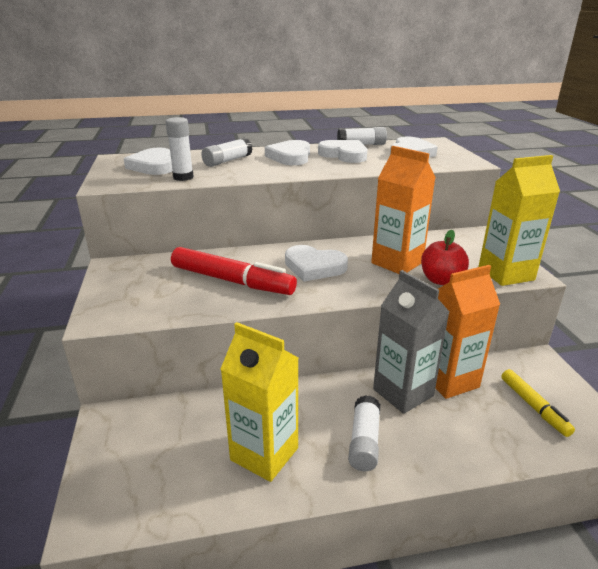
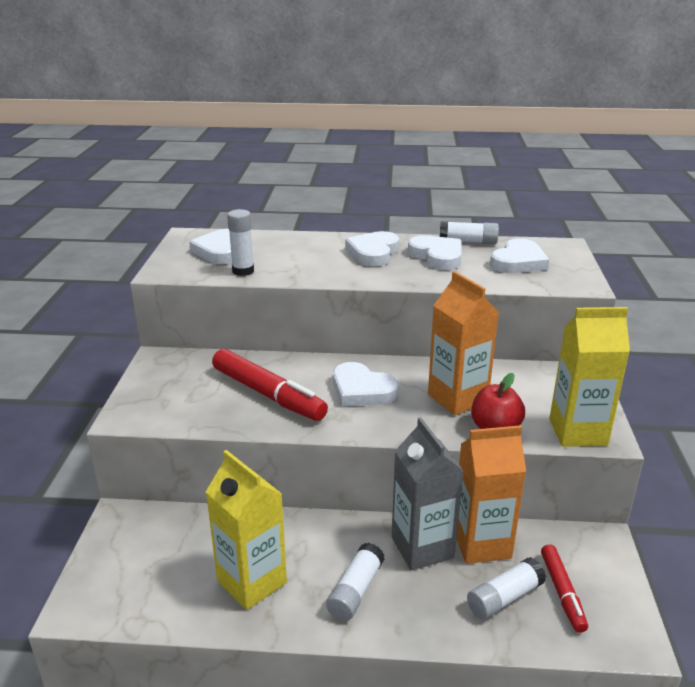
camera: 15 degrees right, 0 degrees up
(227, 161) = (301, 251): white glue stick -> white glue stick (504, 597)
(533, 407) = (562, 592): yellow marker -> red marker

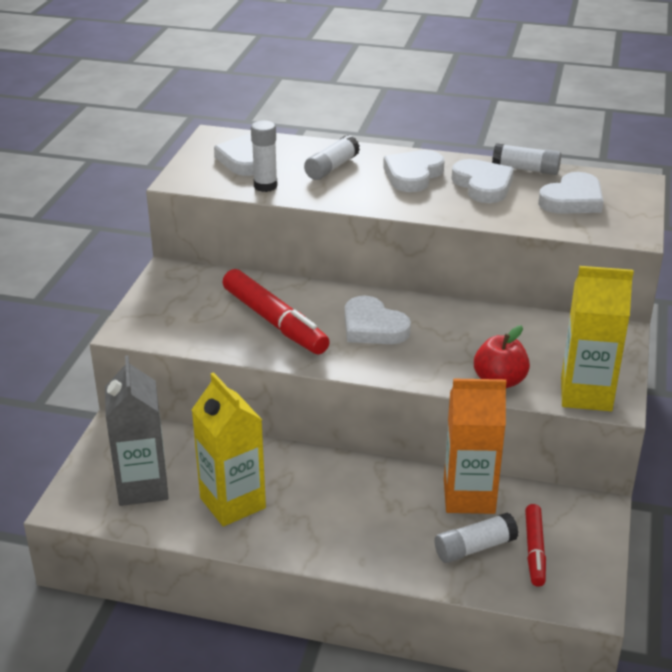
camera: 10 degrees right, 5 degrees up
(355, 590) = (330, 523): white glue stick -> white glue stick (332, 168)
(422, 547) = (407, 493): grey carton -> grey carton (142, 487)
(457, 398) = (471, 346): orange carton -> none

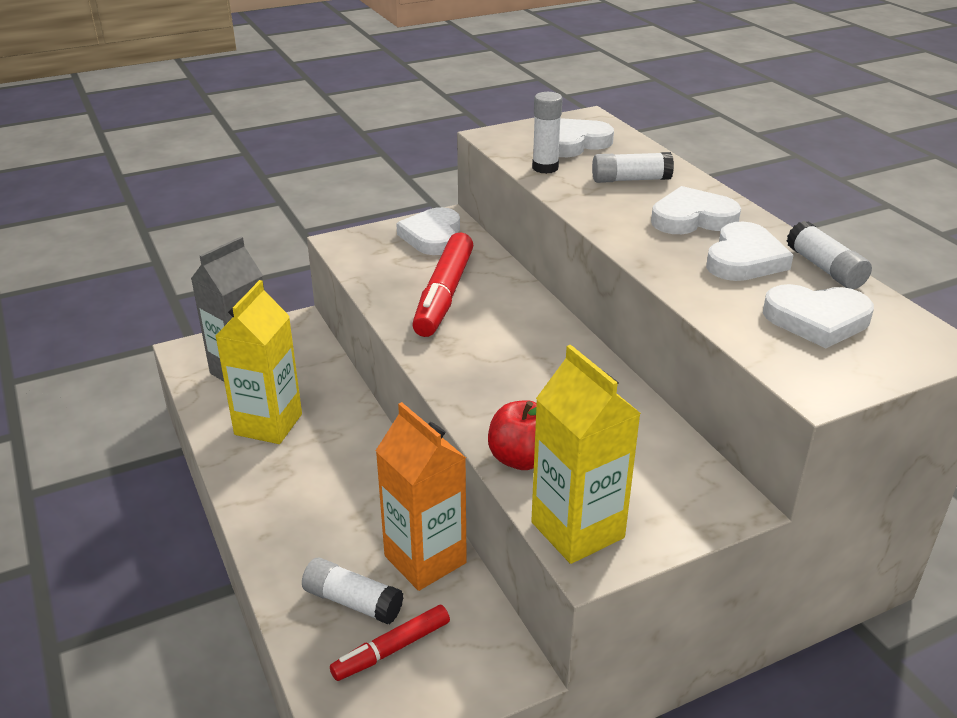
camera: 50 degrees right, 0 degrees up
(373, 327) = (508, 345): white heart -> white heart (432, 236)

